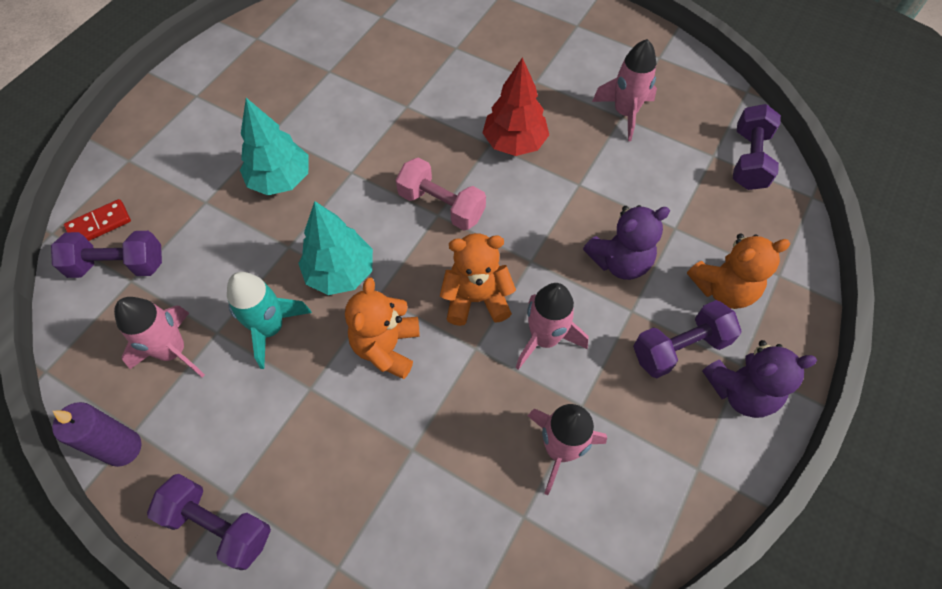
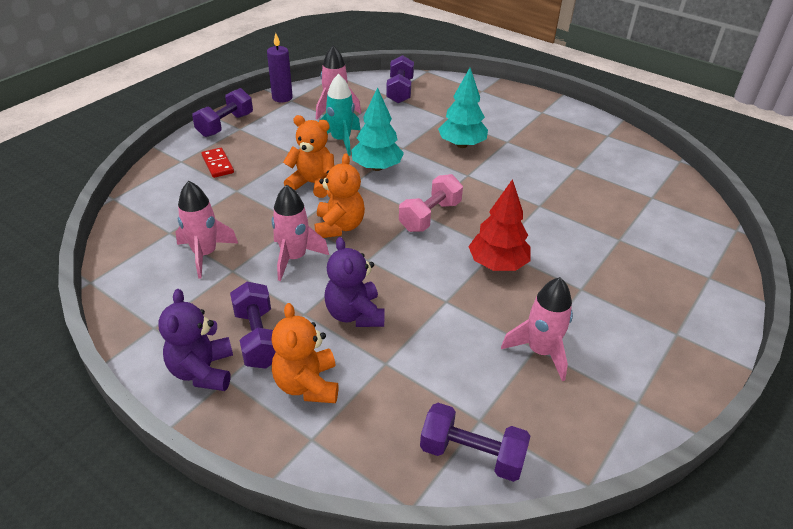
camera: 95 degrees right, 20 degrees down
(99, 224) = (431, 84): red domino -> red domino (217, 164)

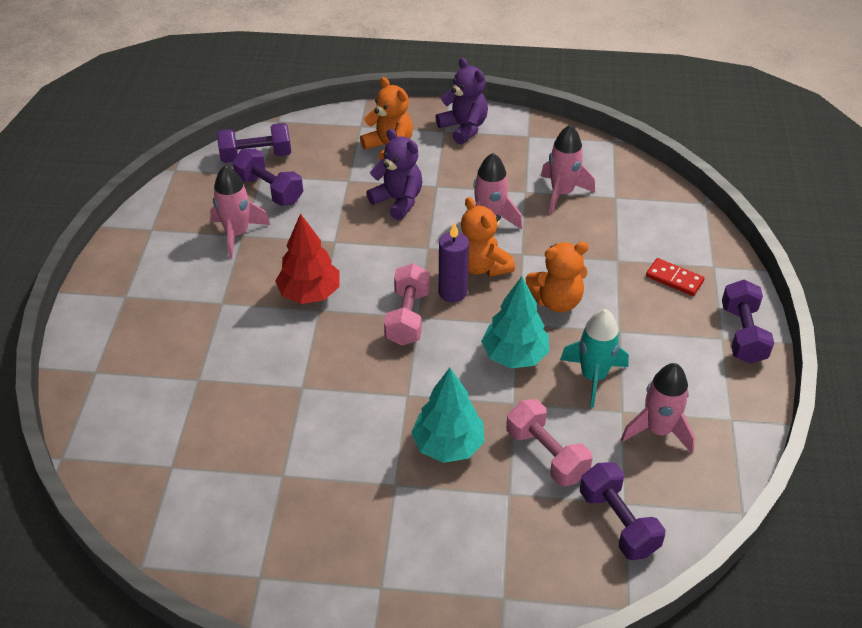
camera: 150 degrees right, 5 degrees up
(258, 338) = (450, 158): purple dumbbell -> purple dumbbell (269, 190)
(282, 98) = (747, 417): purple candle -> purple candle (452, 292)
(408, 122) = (546, 454): none -> pink dumbbell

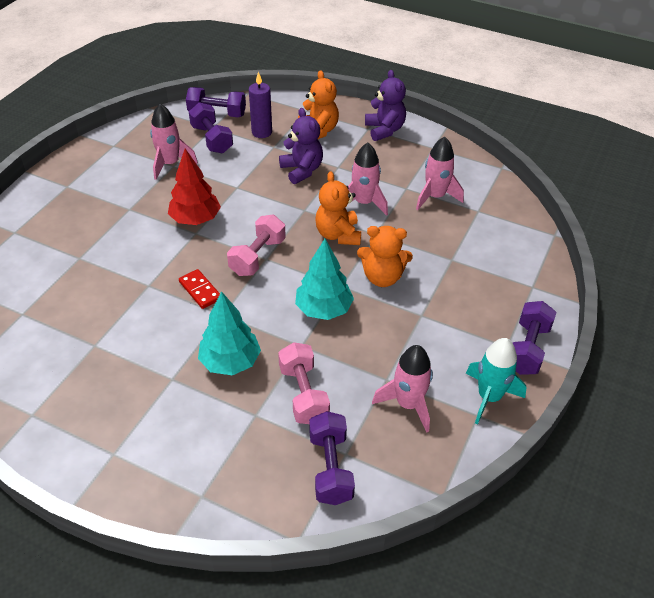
camera: 20 degrees right, 0 degrees up
(452, 292) = (303, 248): purple candle -> purple candle (262, 132)
(593, 377) = (378, 344): turquoise rocket -> turquoise rocket (489, 397)
(674, 279) = (492, 287): red domino -> red domino (200, 290)

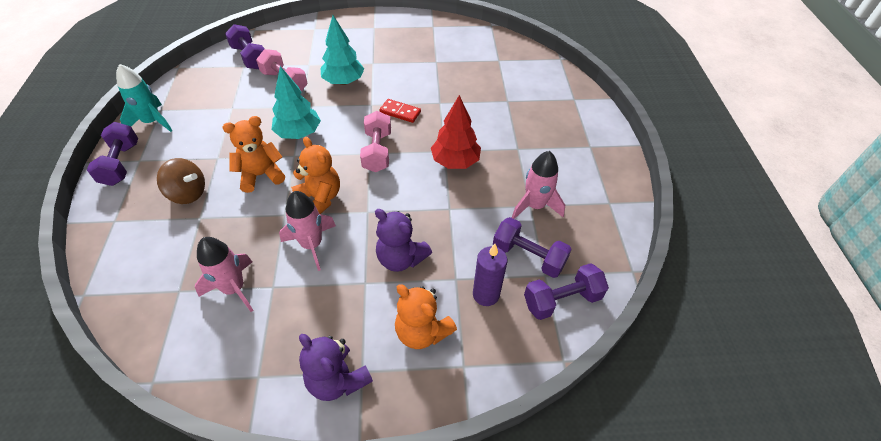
camera: 150 degrees right, 5 degrees up
(408, 404) = (211, 99): pink rocket -> none
(458, 286) = (188, 193): none -> brown spinning top

